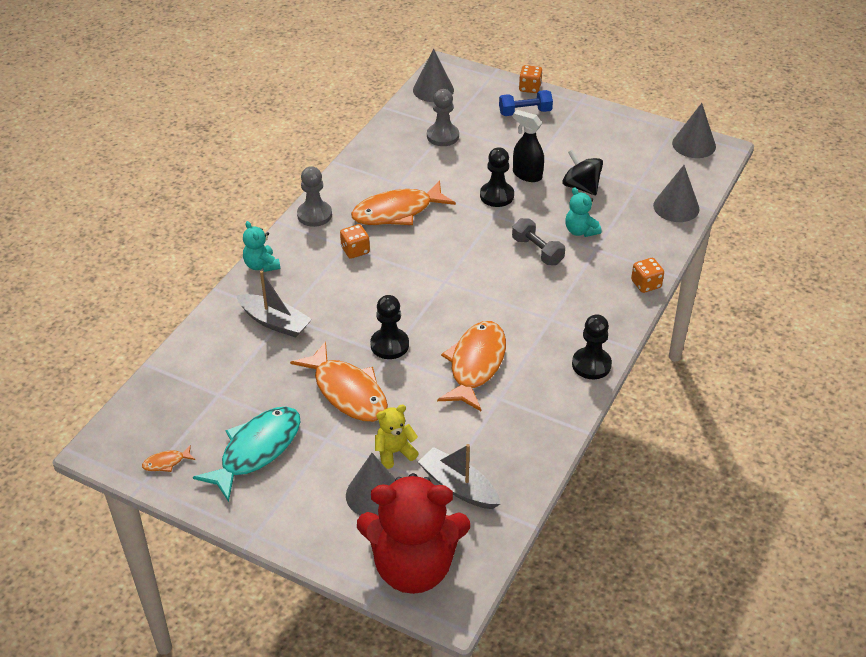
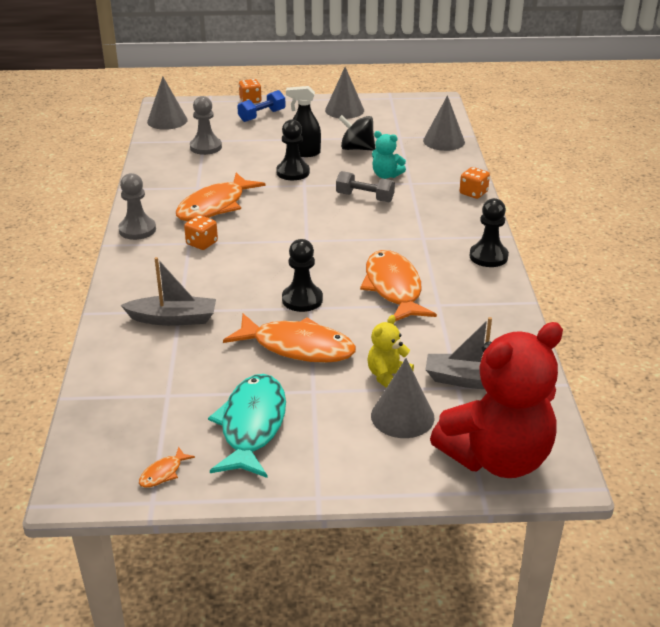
camera: 30 degrees left, 10 degrees down
(261, 265) = (118, 281): turquoise teddy bear -> none
(694, 144) = (416, 102): grey cone -> grey cone (344, 110)

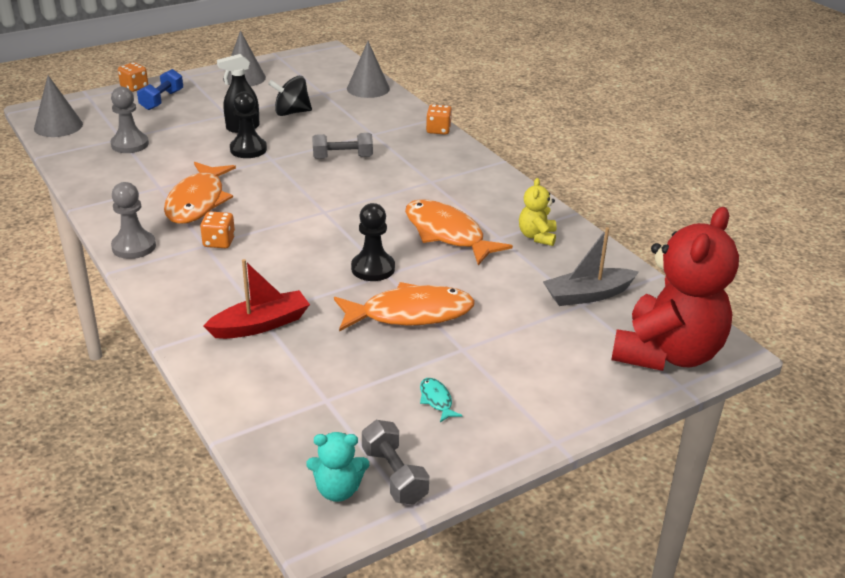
camera: 30 degrees left, 0 degrees up
(163, 473) = (394, 475): orange fish -> grey dumbbell
(173, 319) = (260, 325): grey boat -> red boat
(252, 425) = (436, 400): turquoise fish -> turquoise fish, size x0.41
(386, 175) = (343, 132): turquoise teddy bear -> turquoise teddy bear (338, 490)
(388, 377) = (516, 314): yellow teddy bear -> yellow teddy bear (537, 236)
(402, 416) = (560, 345): grey cone -> none
(488, 256) = (503, 183): black pawn -> none

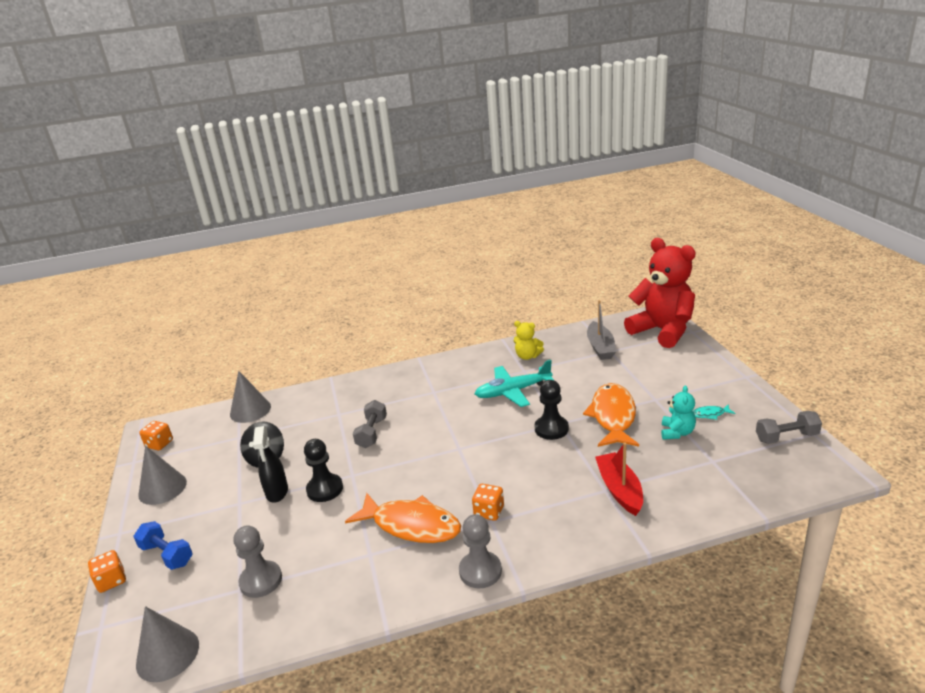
camera: 70 degrees left, 5 degrees down
(338, 490) = (805, 461): turquoise teddy bear -> turquoise teddy bear (677, 432)
(438, 130) = (353, 381): orange dice -> orange dice (159, 444)
(447, 234) = (513, 391): orange fish -> turquoise plane

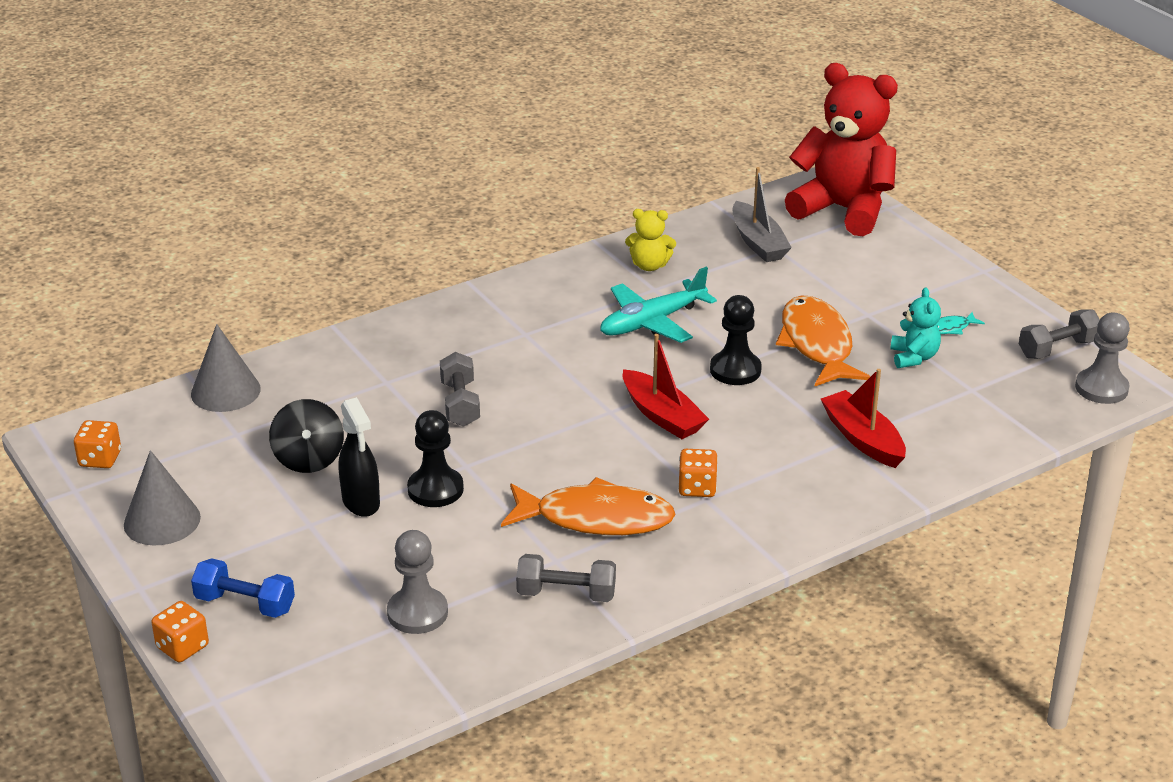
camera: 20 degrees left, 5 degrees up
(167, 654) = (343, 712): grey cone -> none
(362, 582) = (566, 594): none -> grey dumbbell
(480, 571) = (720, 558): grey pawn -> grey pawn (1101, 388)
(490, 455) = (662, 416): none -> red boat

